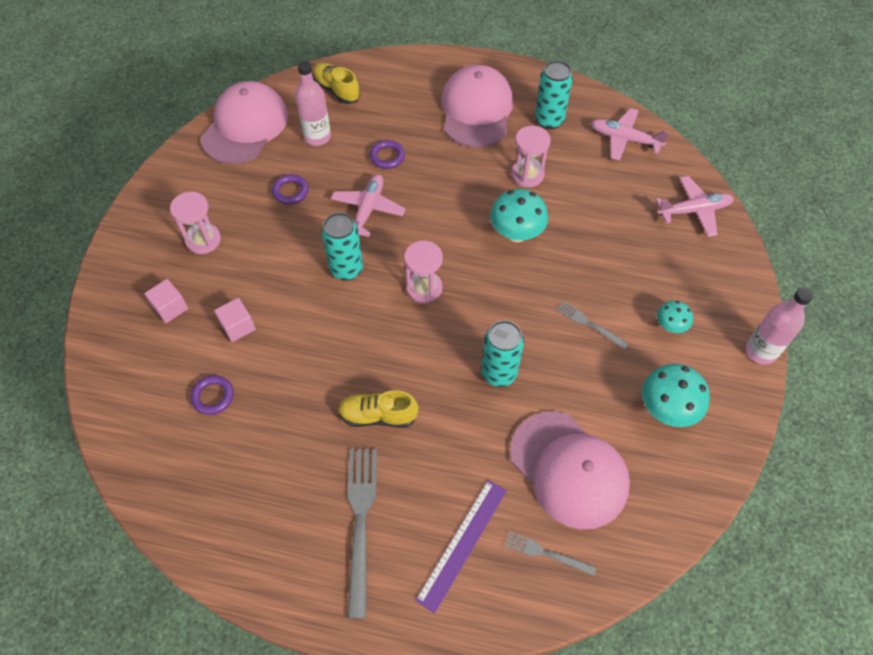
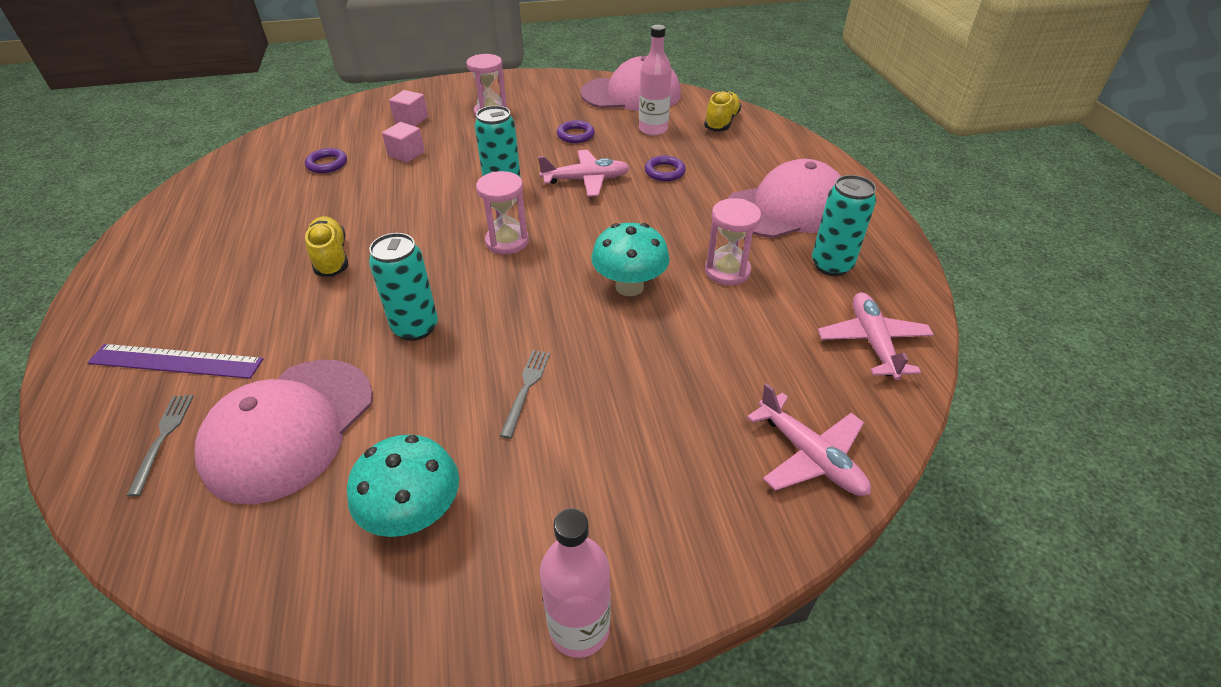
camera: 65 degrees right, 15 degrees down
(361, 522) = (201, 282): grey fork -> none
(670, 326) = (568, 481): turquoise mushroom -> none

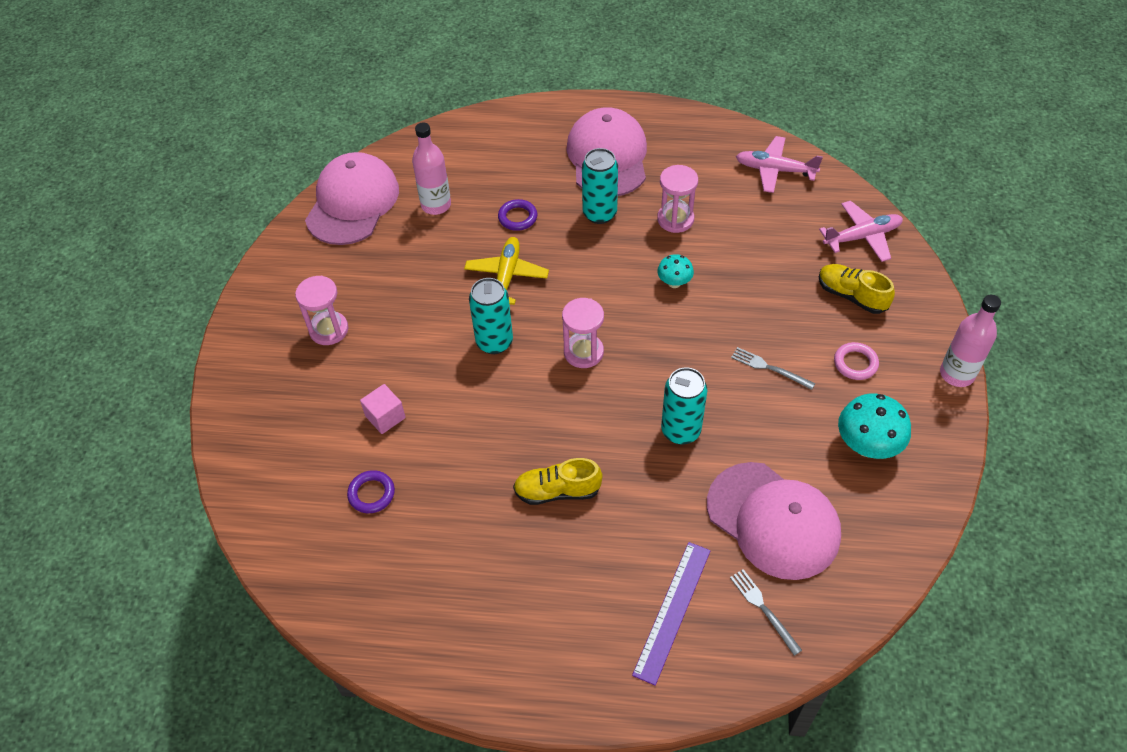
camera: 70 degrees left, 10 degrees up
(163, 438) = (763, 609): grey fork -> grey fork turned 45 degrees clockwise
(411, 120) = (306, 406): pink cube -> none
(560, 480) = (855, 363): none -> pink ring
(575, 135) = (417, 267): purple ring -> none
(586, 180) = (506, 276): pink plane -> yellow plane
(629, 286) = (674, 282): turquoise mushroom -> turquoise mushroom, size x0.58
(721, 122) = (448, 153): yellow shoe -> yellow shoe (851, 296)
(831, 265) = (689, 159): turquoise can -> turquoise can (599, 214)

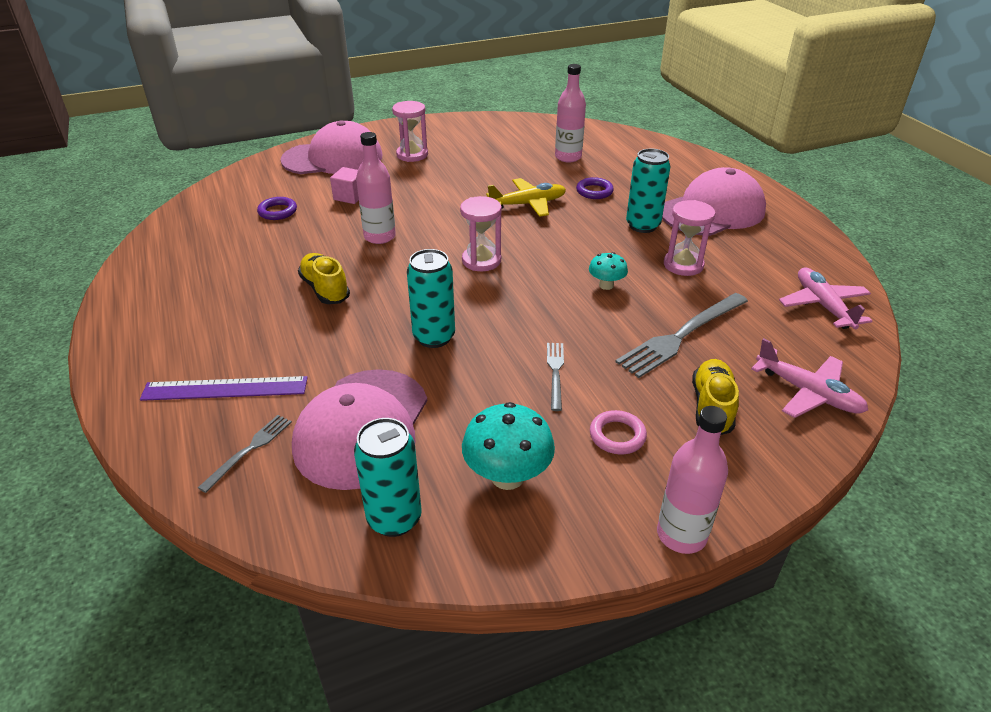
camera: 60 degrees right, 15 degrees down
(352, 203) = (535, 129): pink cap -> pink cap (333, 158)
(488, 417) = (380, 237): none -> pink bottle
(494, 342) = (456, 218): turquoise can -> turquoise can (394, 518)
(766, 270) = (681, 336): none -> grey fork

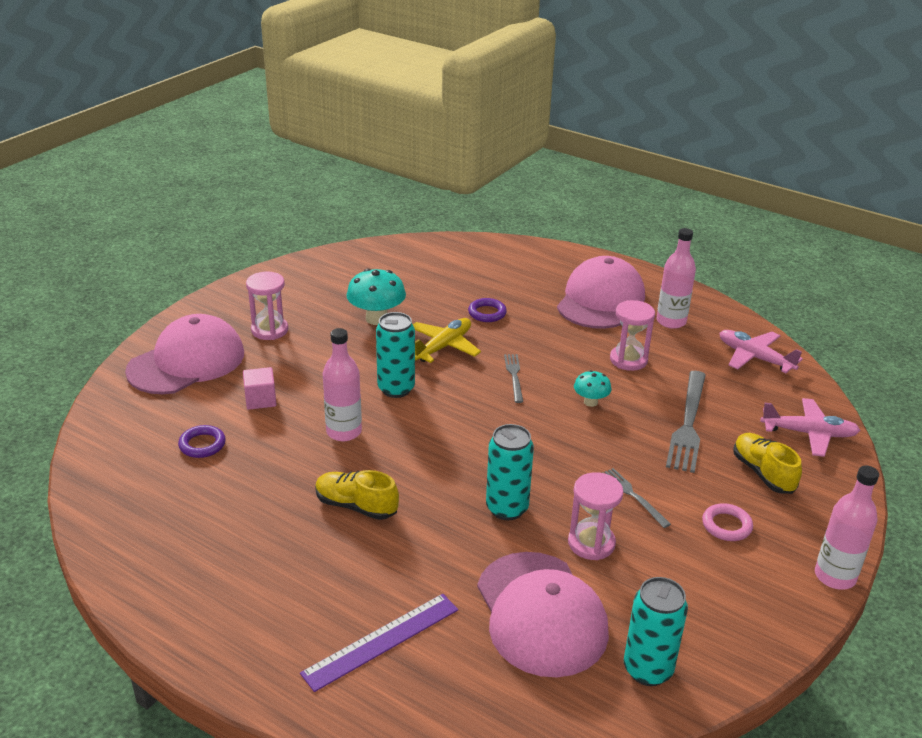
camera: 35 degrees left, 5 degrees down
(249, 450) = (472, 680): grey fork -> grey fork (514, 376)
(481, 261) = (465, 419): pink hourglass -> pink hourglass (591, 543)
(507, 476) = (688, 595): turquoise mushroom -> turquoise mushroom (376, 319)
(568, 157) = (426, 284): pink bottle -> pink bottle (671, 321)
(642, 225) = (561, 334): turquoise can -> turquoise can (396, 389)

